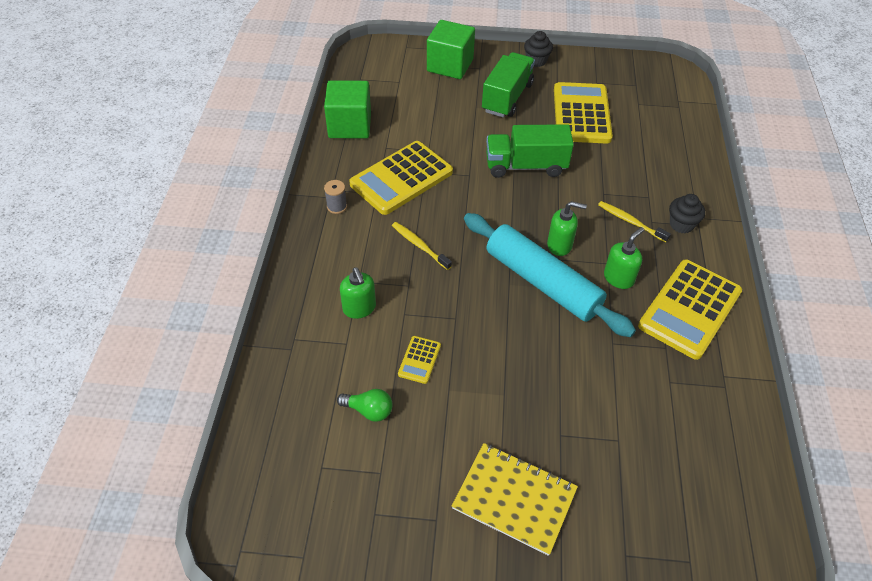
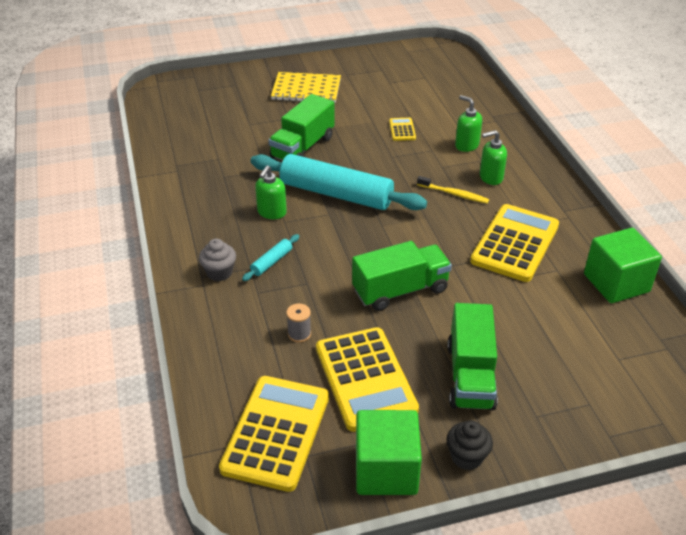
camera: 160 degrees right, 10 degrees down
(337, 206) = (549, 204): grey spool -> grey spool (299, 334)
(369, 410) = (416, 102): green light bulb -> none
(450, 65) = (578, 407): green cube -> green cube (386, 470)
(557, 368) = (302, 147): none -> green truck
(560, 245) = (332, 225): green soap dispenser -> green soap dispenser (490, 177)
(630, 222) = (271, 262): yellow toothbrush -> turquoise rolling pin
(681, 224) = (219, 273): black cupcake -> grey cupcake
(689, 309) = (206, 205): yellow calculator -> yellow calculator (276, 433)

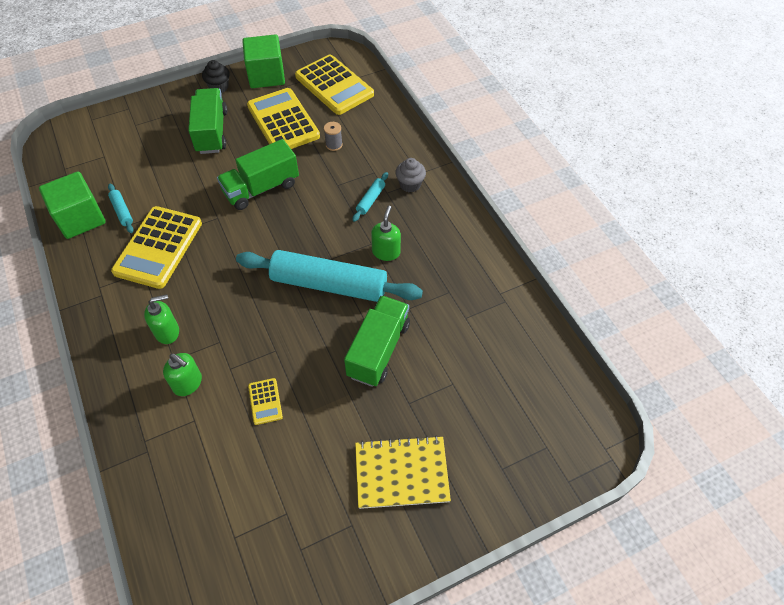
camera: 170 degrees right, 15 degrees up
(276, 433) = (334, 85): yellow calculator -> yellow calculator turned 45 degrees counterclockwise
(454, 194) = (209, 301): yellow toothbrush -> none
(568, 285) = (122, 211): none -> turquoise rolling pin

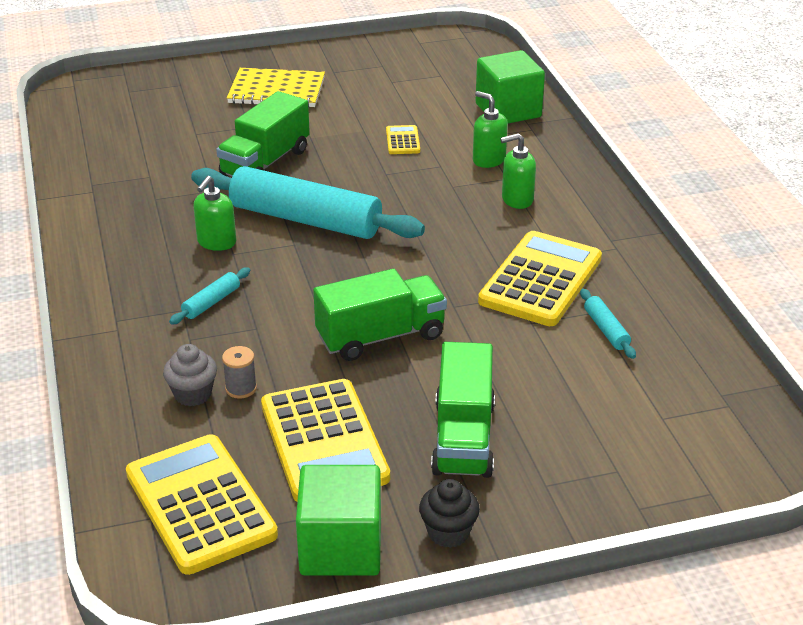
camera: 170 degrees left, 20 degrees down
(80, 218) = (670, 328): green cube -> green cube (508, 110)
(410, 184) = (140, 315): grey cupcake -> grey cupcake (193, 394)

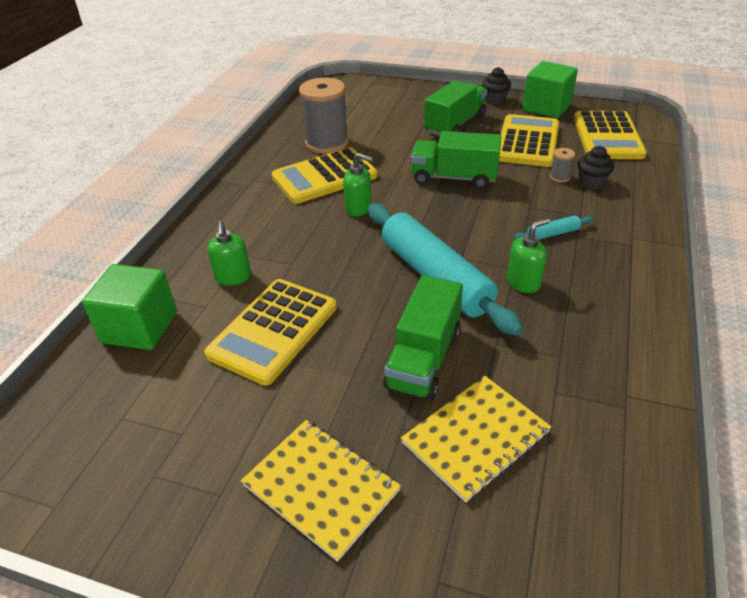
camera: 145 degrees left, 5 degrees up
(193, 394) = (591, 183): grey cupcake -> black cupcake
(195, 137) = (475, 438): none -> yellow notebook
(265, 162) = (423, 359): green truck -> green truck turned 135 degrees clockwise
(403, 141) = (273, 331): yellow calculator -> yellow calculator, size x2.27
(517, 199) = (263, 234): green soap dispenser -> green soap dispenser (358, 208)
(606, 330) = (327, 143): turquoise rolling pin -> grey spool

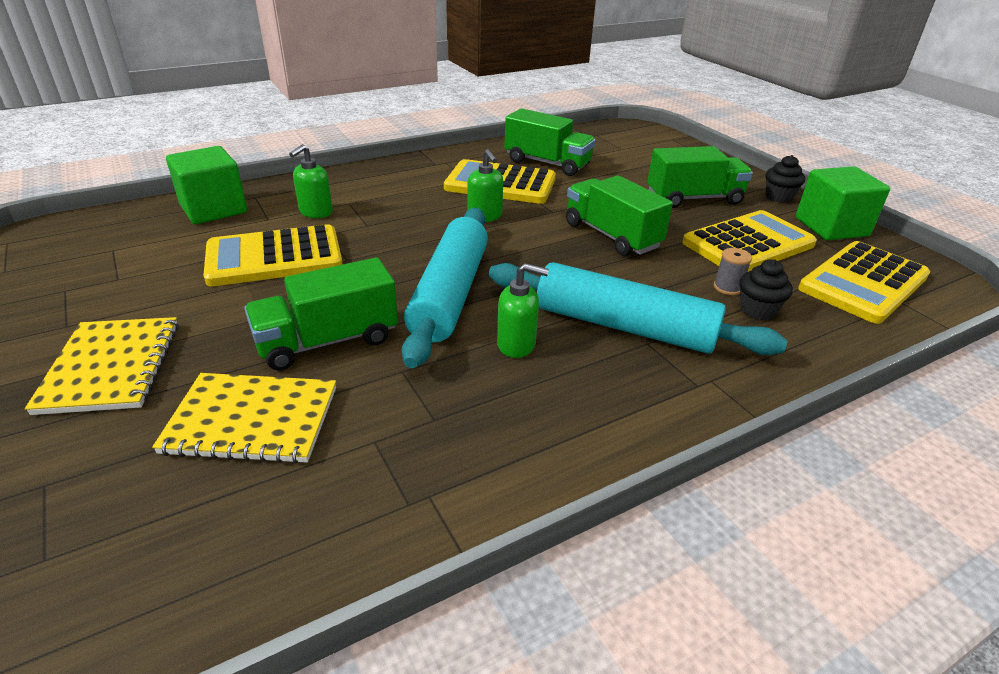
camera: 40 degrees right, 5 degrees down
(327, 143) = (547, 163): grey spool -> green truck
(553, 234) = (624, 326): turquoise rolling pin -> turquoise rolling pin, size x2.47

